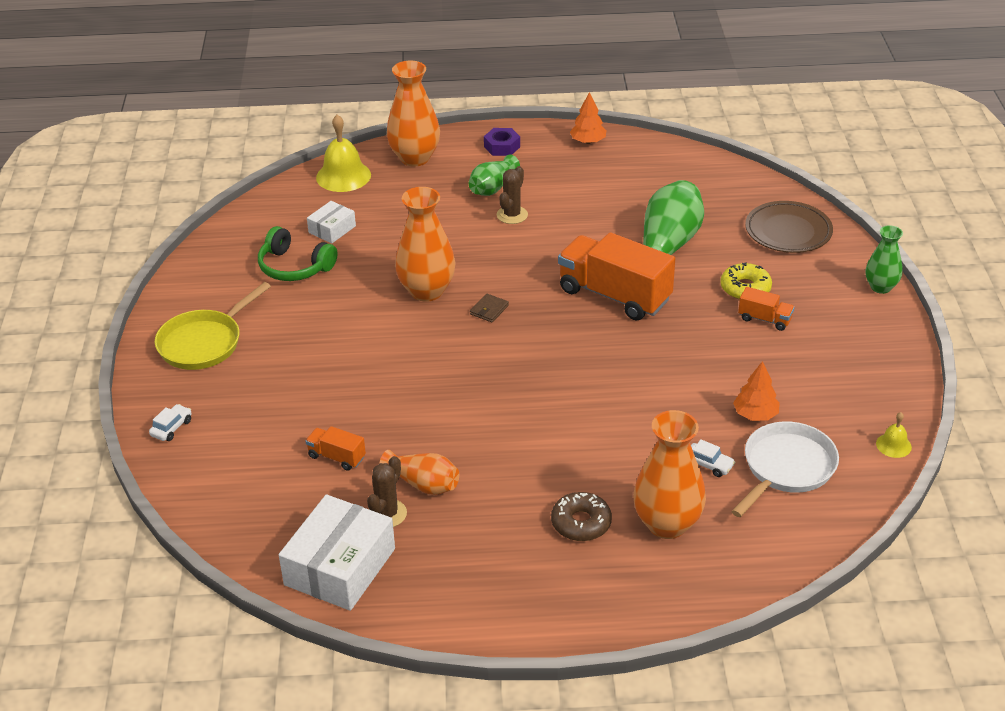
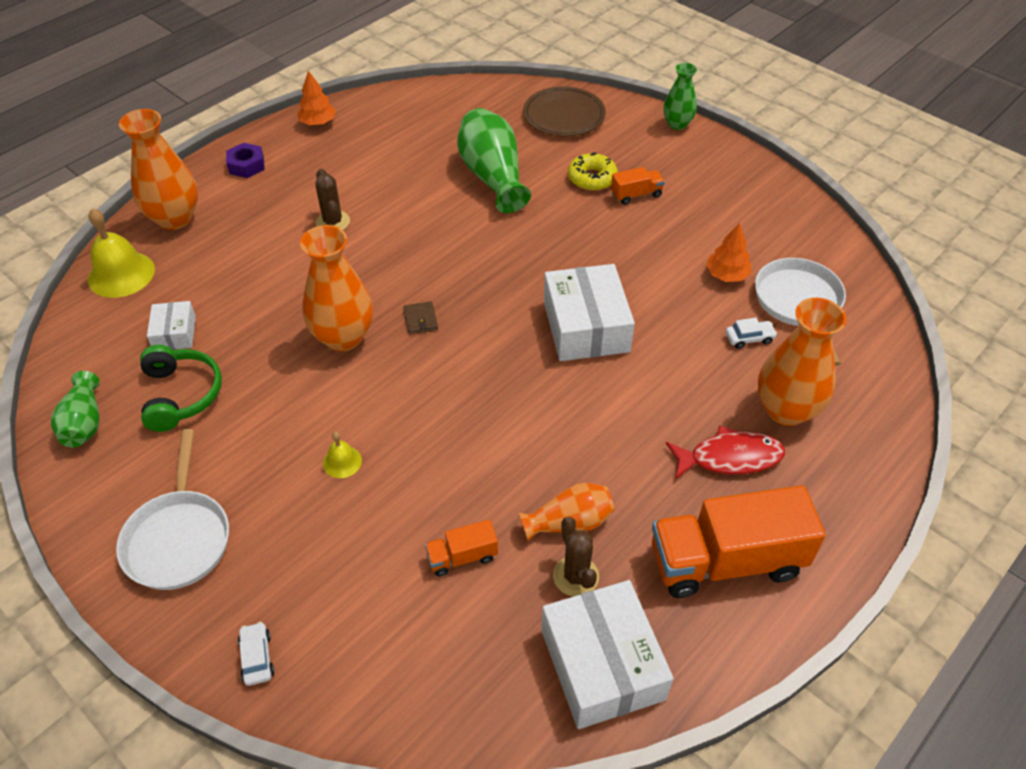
camera: 45 degrees left, 10 degrees up
(204, 342) = (179, 538): yellow pan -> white pan
(294, 267) = (181, 395): green headphones -> green headphones turned 90 degrees counterclockwise
(492, 187) = (284, 207): green vase -> green vase (84, 423)
(581, 523) = (730, 458): brown donut -> red fish
(596, 382) = (586, 326): none -> white box
(614, 295) = (505, 243): orange truck -> orange truck (726, 561)
(893, 445) = (835, 238): yellow bell -> yellow bell (342, 462)

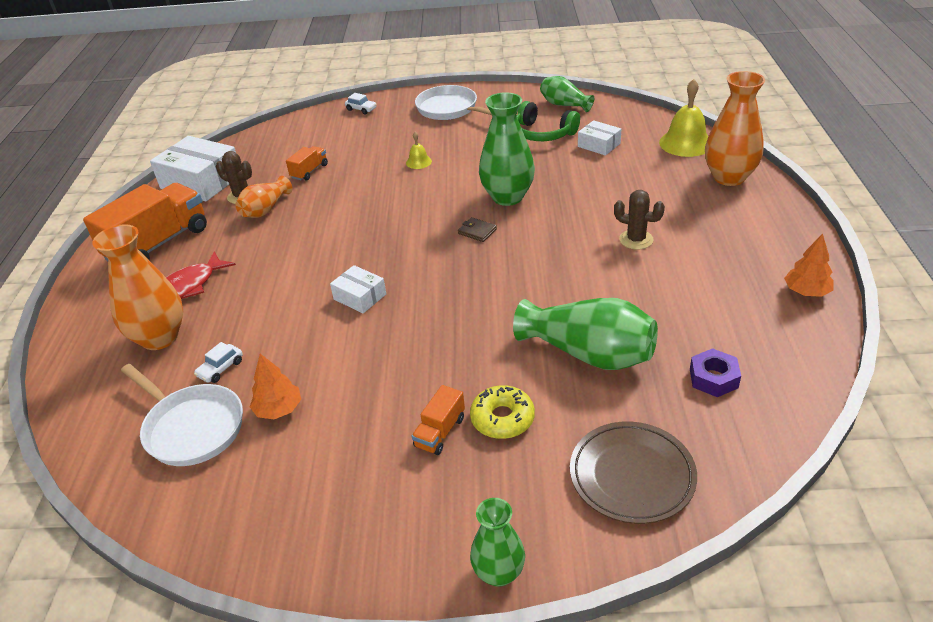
camera: 140 degrees right, 10 degrees down
(246, 165) = (770, 229): purple nut -> purple nut (713, 378)
(343, 337) = (507, 197): orange vase -> green vase
(586, 326) = (360, 297): white box -> white box, size x0.53

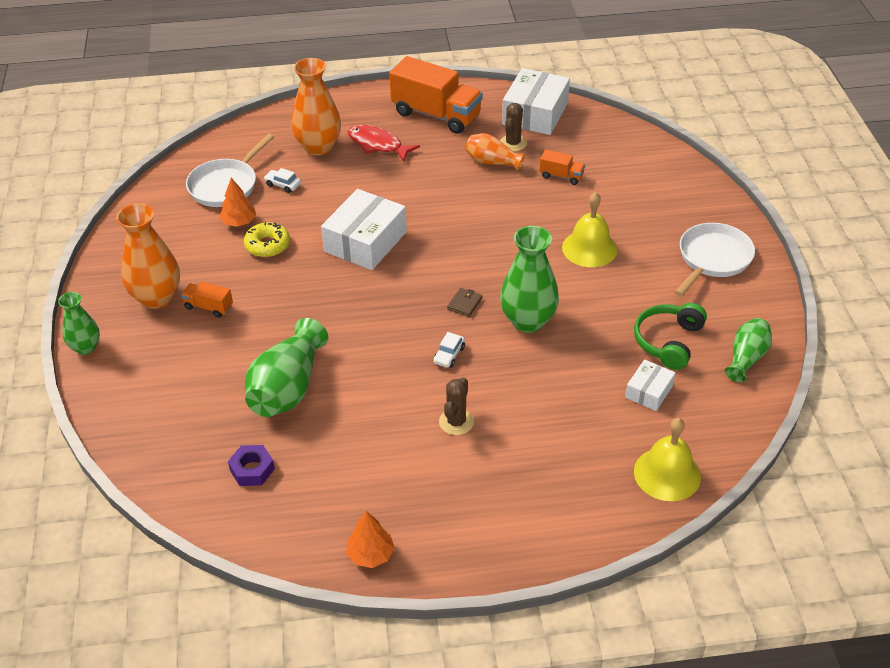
camera: 80 degrees right, 5 degrees up
(360, 297) = (365, 241): white box -> white box, size x1.90
(361, 109) = (697, 189): white car -> white car (449, 355)
(418, 162) = (589, 248): yellow bell -> yellow bell, size x1.98
(502, 418) = (218, 339): yellow donut -> yellow donut (267, 245)
(632, 475) = (154, 414): brown plate -> none
(729, 177) = (589, 510): orange vase -> orange vase (157, 297)

